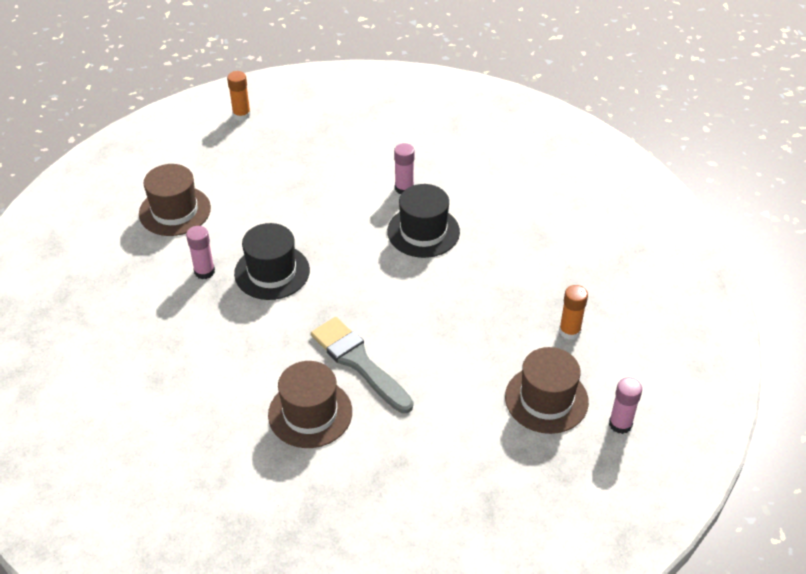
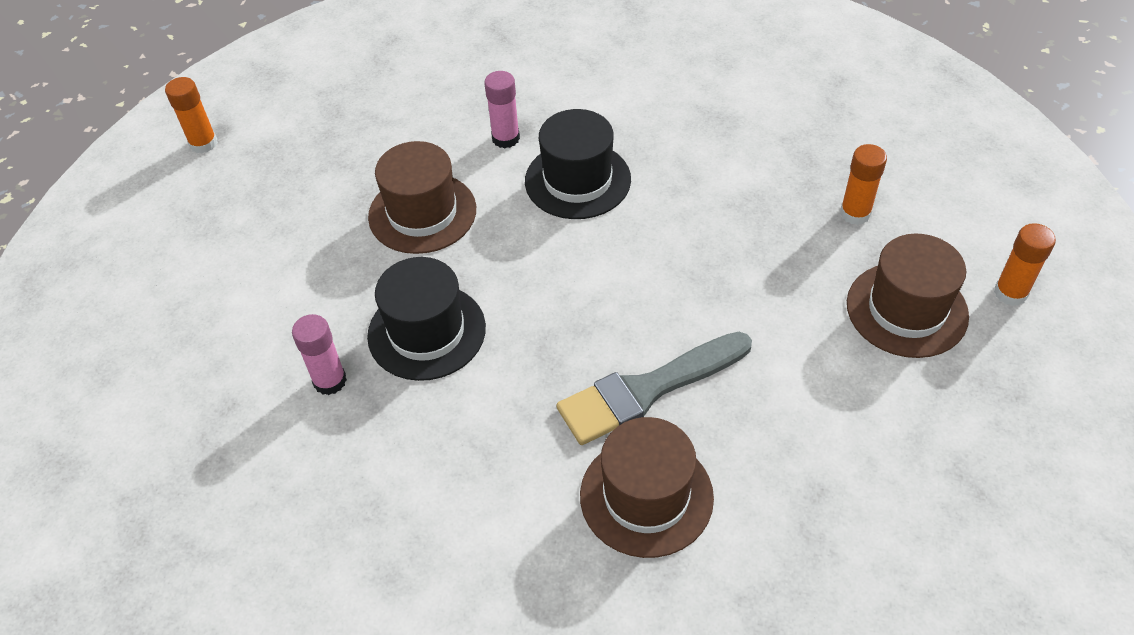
camera: 30 degrees left, 5 degrees up
(175, 211) = (213, 318): brown hat -> brown hat (422, 213)
(358, 362) = (647, 390): grey brush -> grey brush turned 45 degrees counterclockwise
(620, 424) = (1010, 293): pink glue stick -> orange glue stick

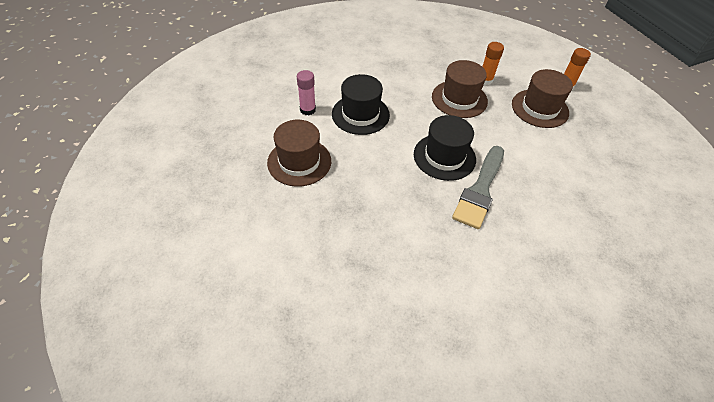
camera: 40 degrees left, 0 degrees up
(203, 143) = (134, 182): orange glue stick -> none
(330, 381) = (331, 267): pink glue stick -> none
(426, 332) = (357, 217): black hat -> black hat (444, 157)
(646, 496) = (525, 235): brown hat -> brown hat (459, 99)

